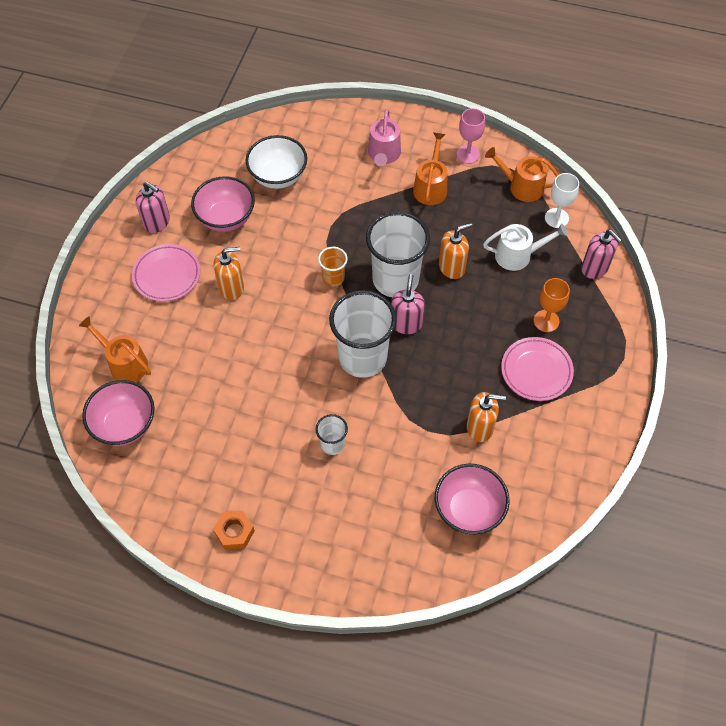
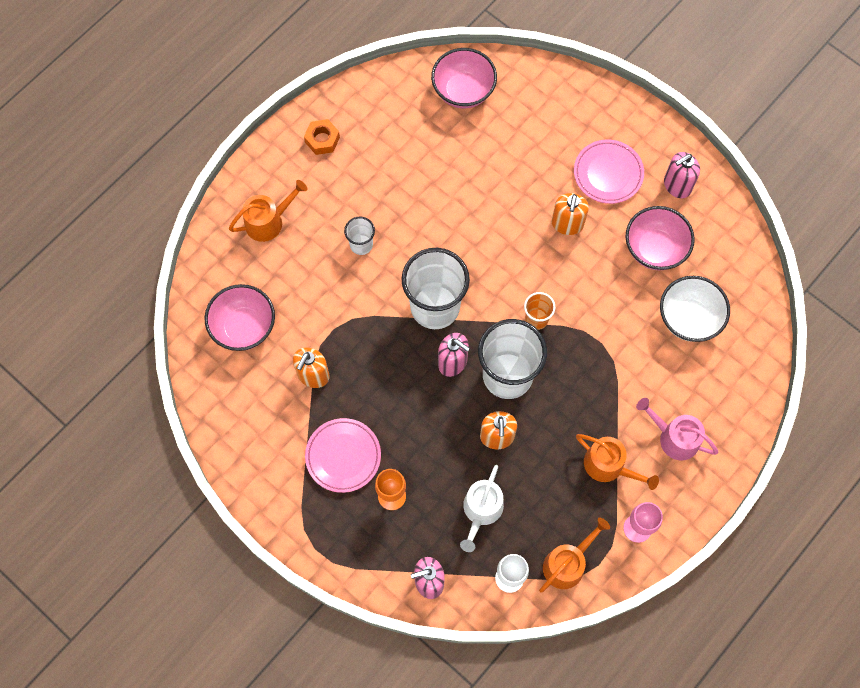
camera: 115 degrees right, 10 degrees up
(124, 363) = (526, 109): orange watering can -> orange watering can (268, 221)

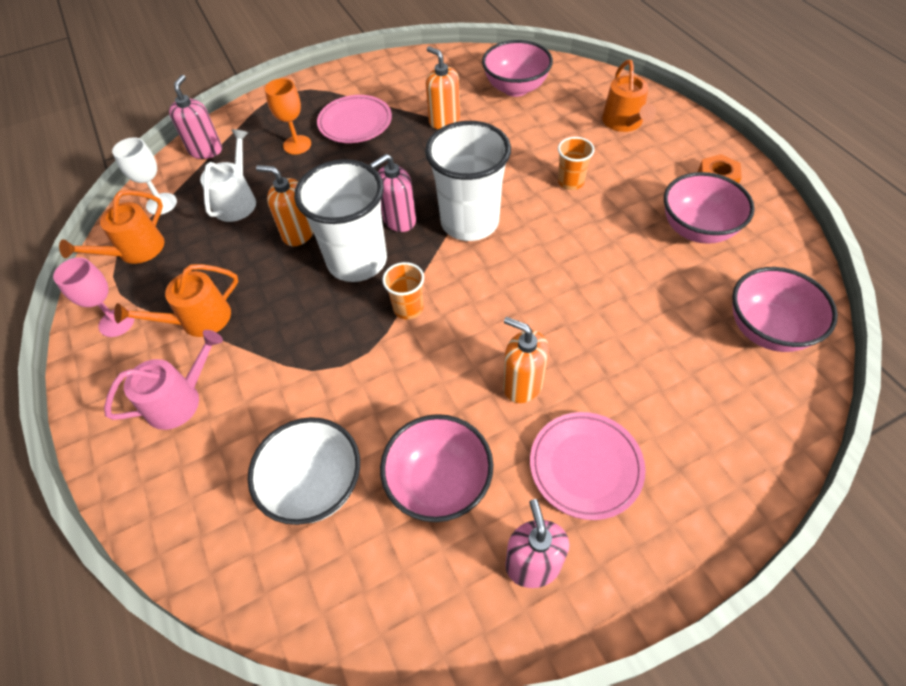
camera: 115 degrees right, 15 degrees down
(361, 245) = (570, 182): white cup -> orange cup
(383, 145) = (697, 229): none -> pink bowl
(481, 510) = (237, 201): white watering can -> white watering can turned 60 degrees clockwise
(567, 563) = (136, 250): orange watering can -> orange watering can turned 60 degrees clockwise

